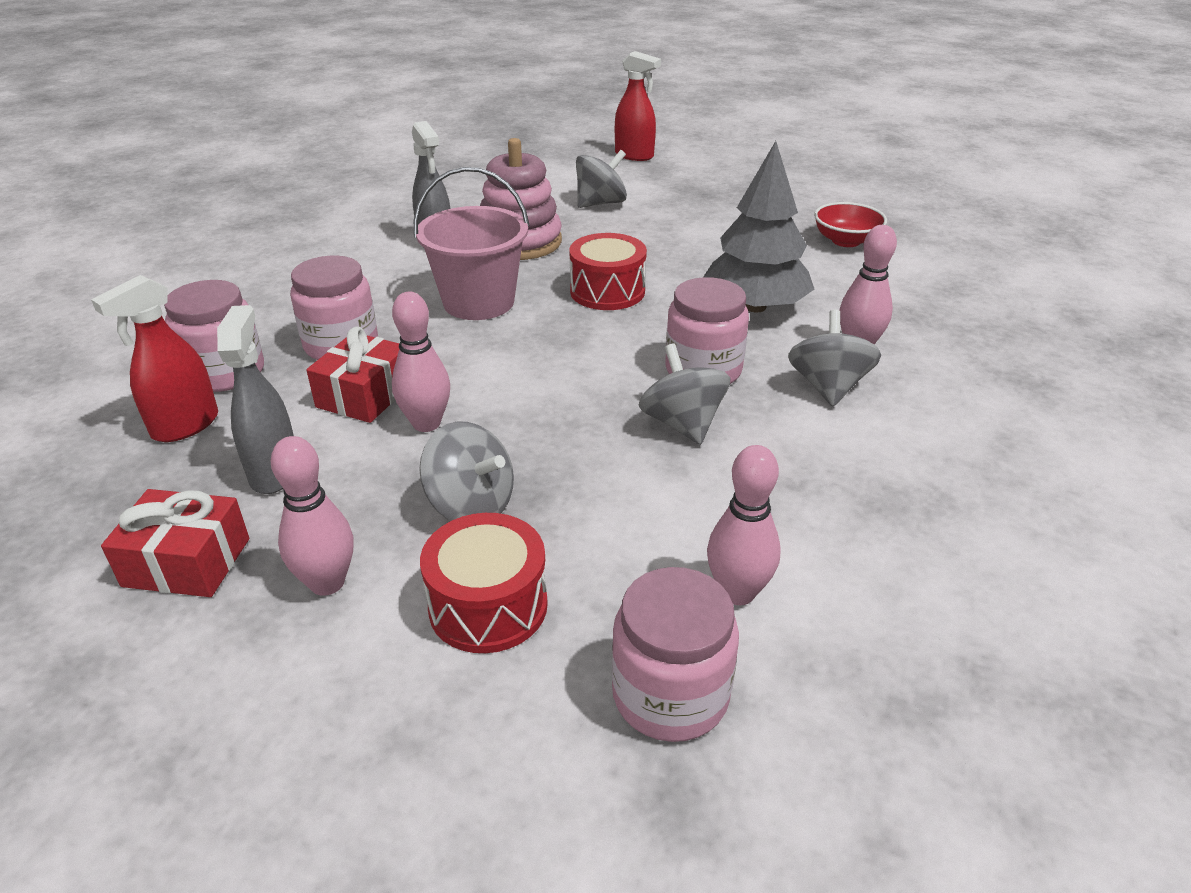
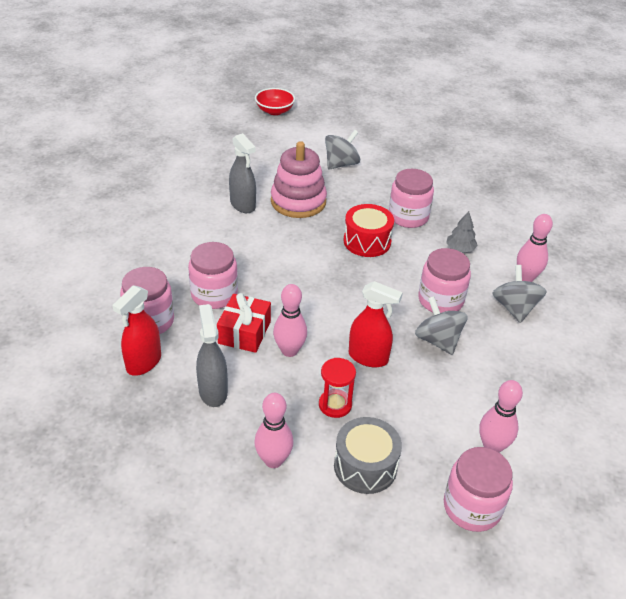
camera: 10 degrees left, 5 degrees up
(187, 562) = (189, 454): red gift -> none
(471, 505) = (335, 405): grey spinning top -> red hourglass
(478, 302) = (288, 255): pink bucket -> none
(488, 606) = (365, 466): red drum -> grey drum
(634, 156) = (351, 117): red spray bottle -> red spray bottle (368, 357)
(682, 265) = (408, 217): none -> pink jar
(754, 306) = (460, 249): grey tree -> grey tree, size x0.46
(845, 241) = (505, 191): red bowl -> red bowl (274, 111)

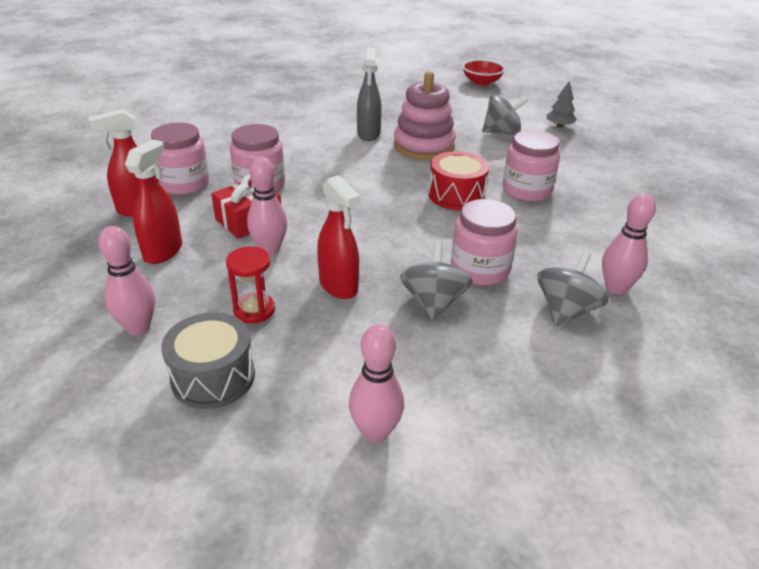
camera: 35 degrees right, 5 degrees down
(213, 391) = (163, 251): grey spray bottle -> red spray bottle
(460, 249) = (557, 235): grey tree -> grey tree (559, 126)
(472, 507) = (274, 481): pink jar -> none

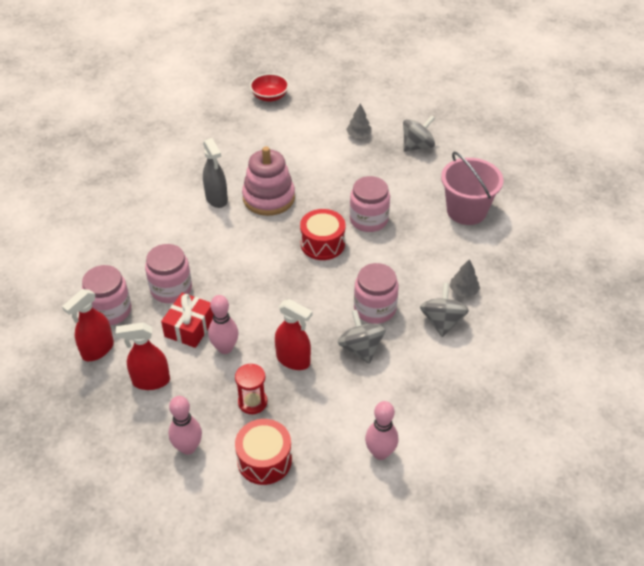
camera: 25 degrees left, 10 degrees up
(163, 251) = (151, 381): red spray bottle -> red spray bottle turned 90 degrees counterclockwise
(213, 377) = (264, 460): grey drum -> red drum
(502, 132) = (319, 159): grey spinning top -> grey spinning top (417, 146)
(615, 288) = (463, 291): pink bowling pin -> grey tree
(660, 215) = (466, 211): none -> pink bucket

